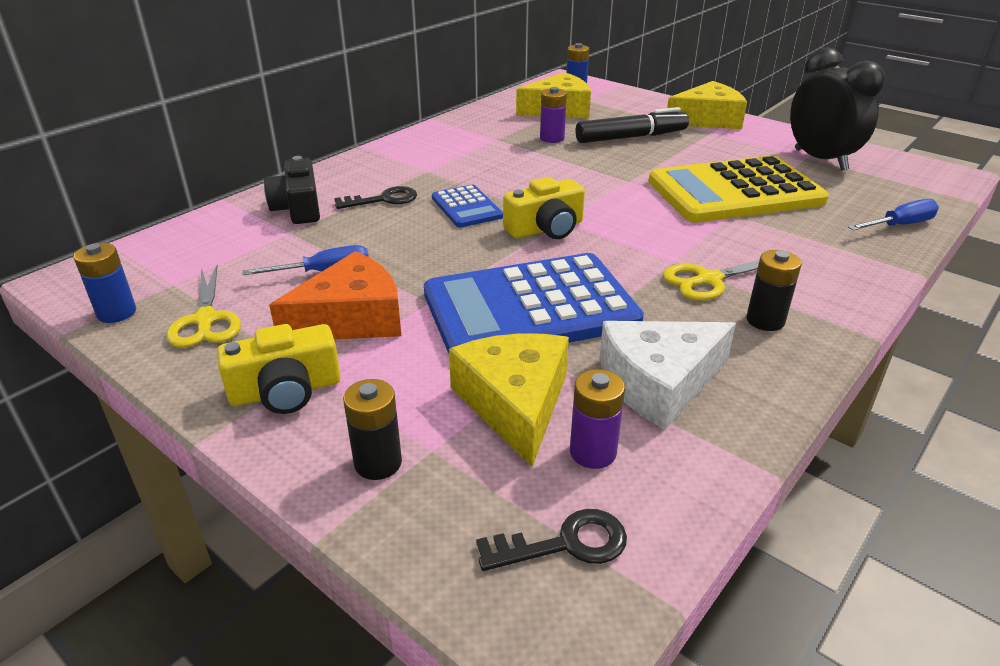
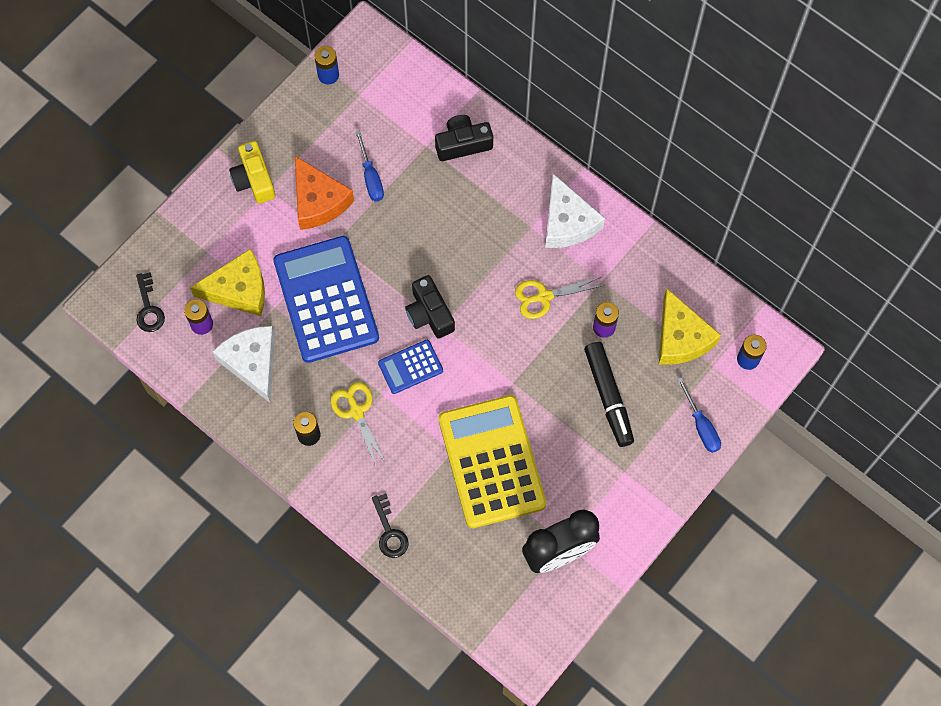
camera: 90 degrees right, 35 degrees up
(206, 320) = (319, 124): yellow scissors -> yellow scissors (544, 296)
(378, 463) = (200, 229): black battery -> none
(384, 199) = (477, 200): black key -> black key (390, 532)
(425, 153) = (567, 222): none -> white cheese
(466, 207) = (464, 259): blue calculator -> blue calculator (410, 367)
(546, 228) = (429, 314): yellow camera -> black camera
(707, 119) = (658, 476): yellow cheese -> none
(899, 225) = (432, 570): blue screwdriver -> blue screwdriver (701, 426)

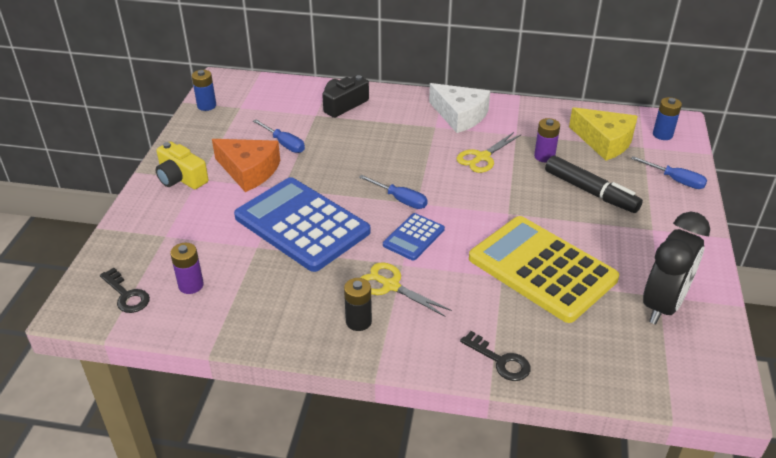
camera: 30 degrees left, 30 degrees down
(239, 289) = (213, 248): yellow cheese -> none
(252, 362) = (262, 292): white cheese -> none
(429, 314) = (400, 200): black camera -> blue screwdriver

